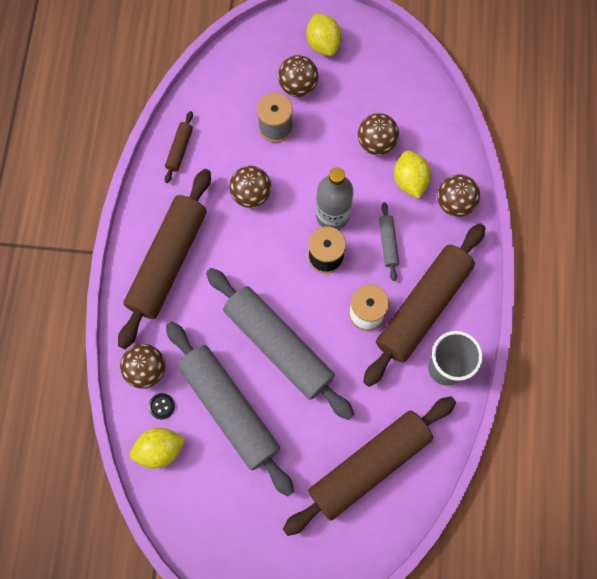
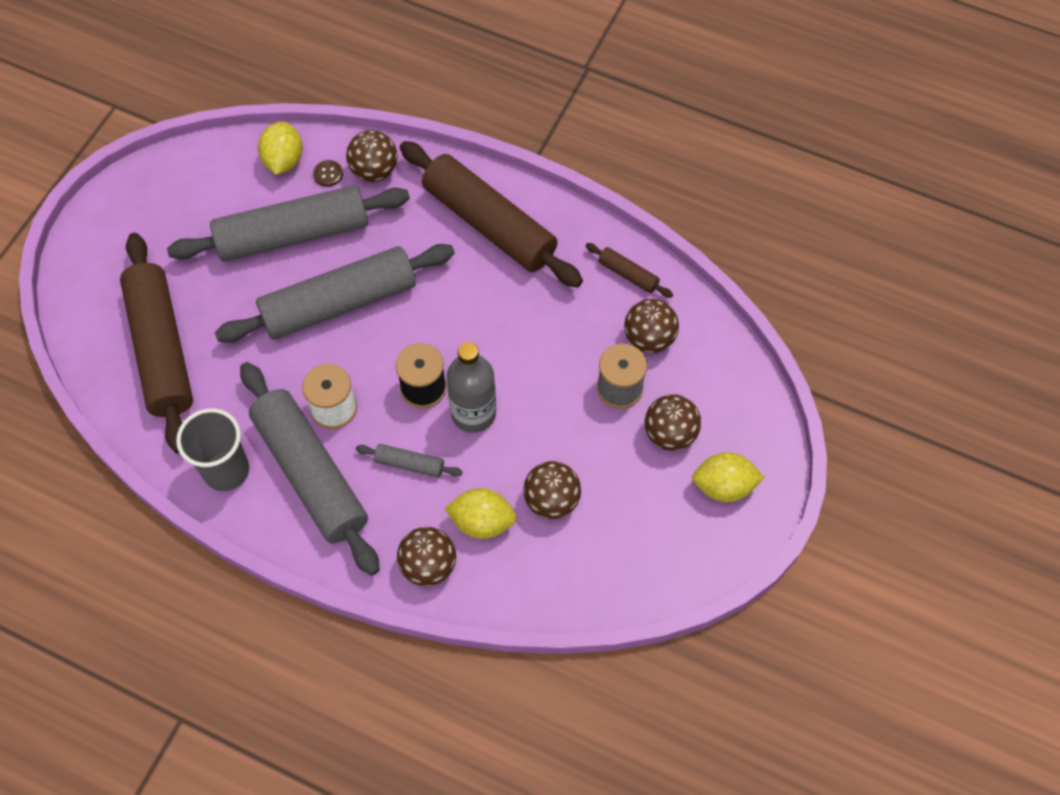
camera: 110 degrees right, 10 degrees down
(161, 406) = (328, 174): black button -> brown button
(251, 194) = (538, 333): brown ball -> brown ball (649, 339)
(423, 307) = (311, 473): brown rolling pin -> grey rolling pin

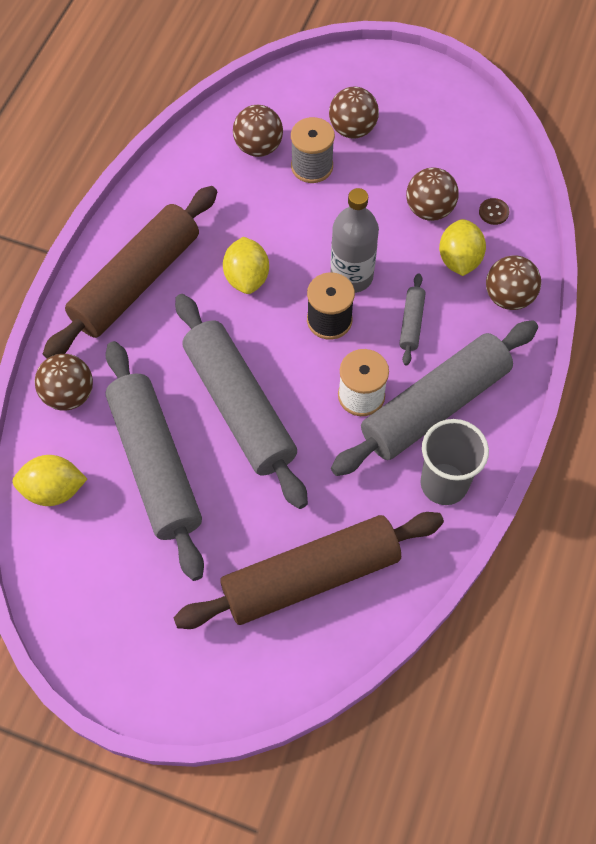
camera: 95 degrees left, 0 degrees up
(328, 174) = (73, 440): brown button -> brown button (493, 212)
(628, 274) = (190, 166): brown rolling pin -> none
(724, 486) = (396, 92): yellow lemon -> yellow lemon (247, 278)

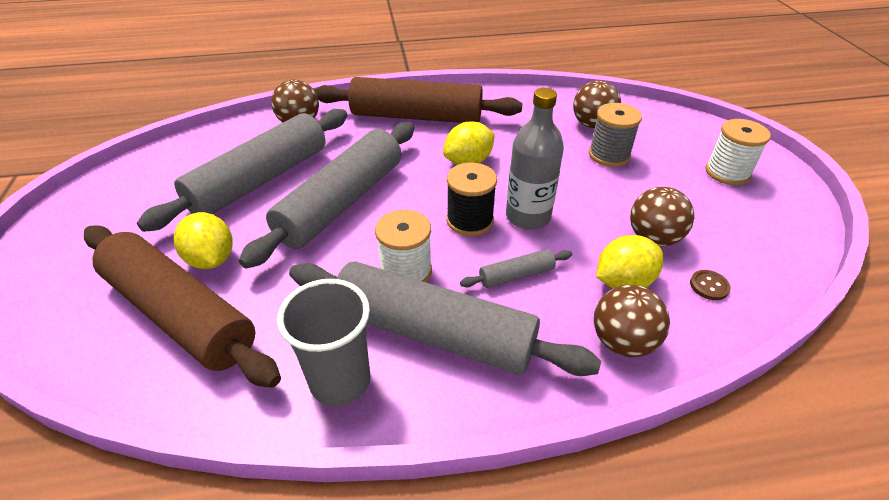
camera: 60 degrees right, 20 degrees down
(54, 490) = (214, 144): yellow lemon -> yellow lemon (211, 259)
(352, 129) = (672, 162): brown ball -> none
(390, 104) = (727, 172): none -> white spool

